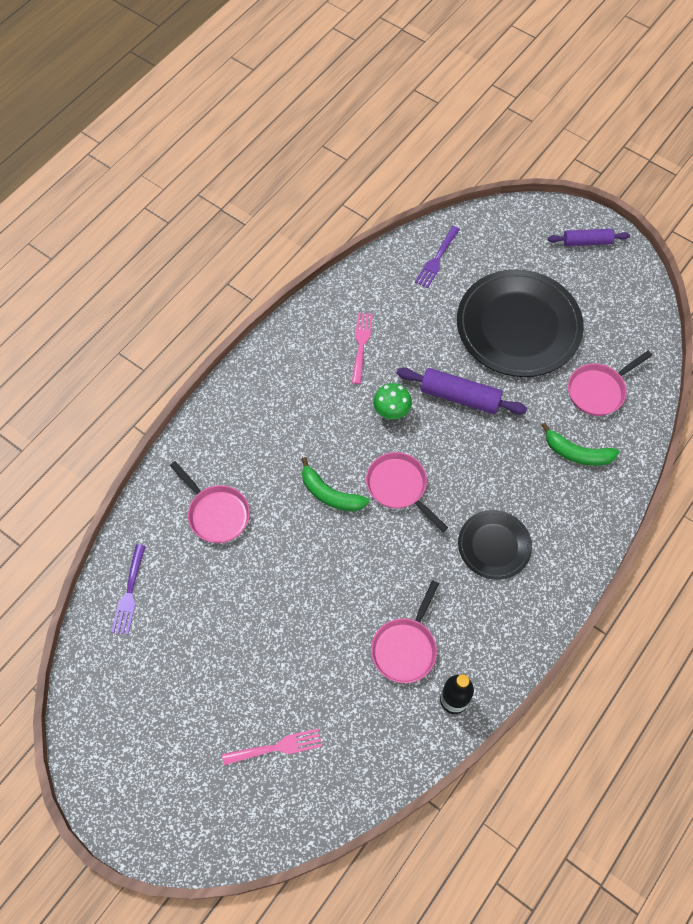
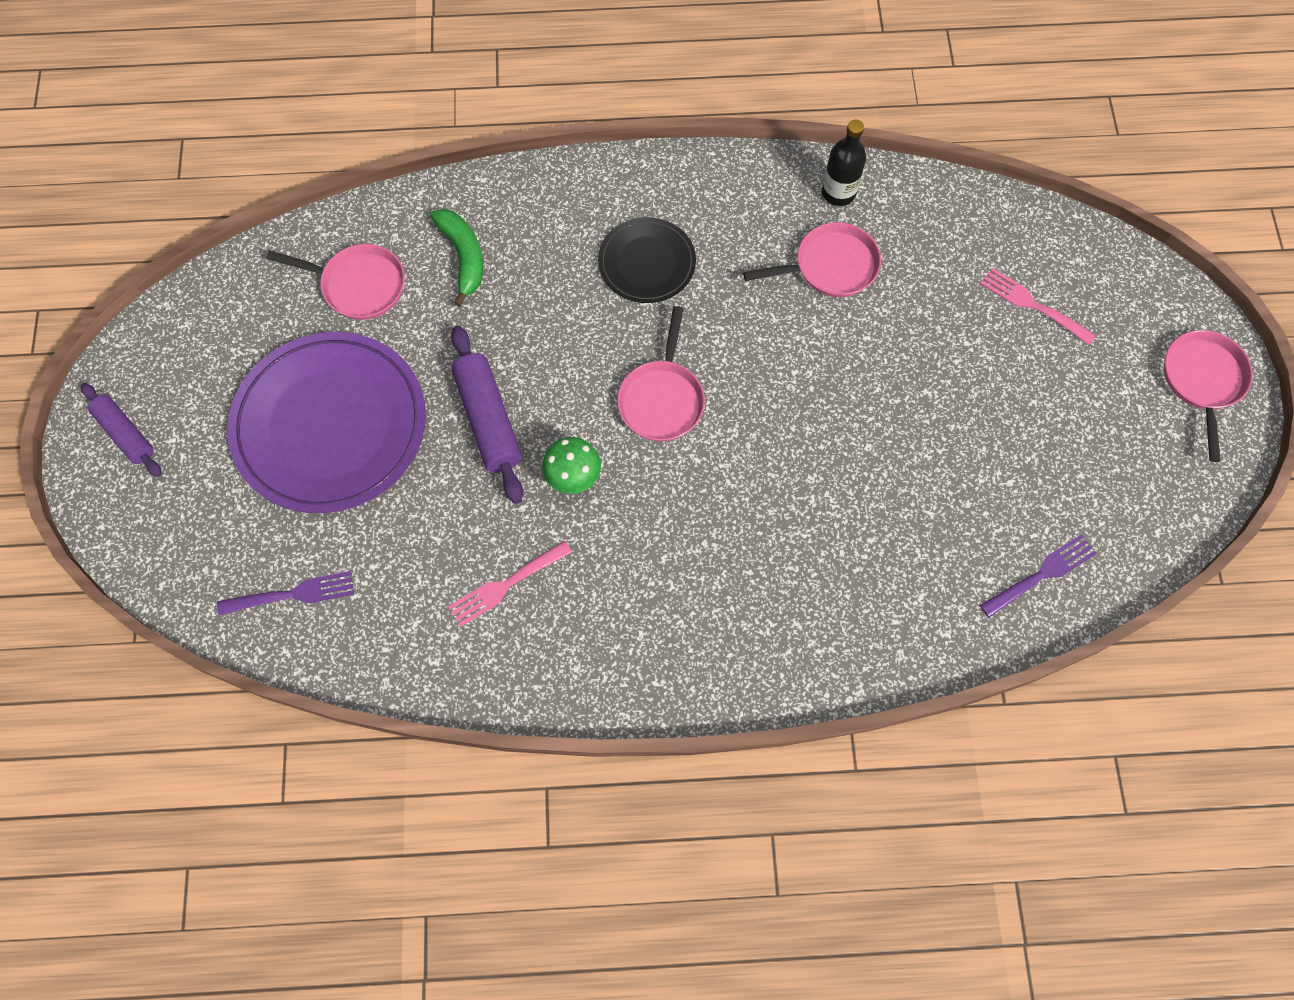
camera: 130 degrees left, 5 degrees up
(216, 513) = (870, 563): pink pan -> pink pan (1202, 381)
(330, 494) = (735, 462): green banana -> none
(518, 326) = (330, 425): black plate -> purple plate

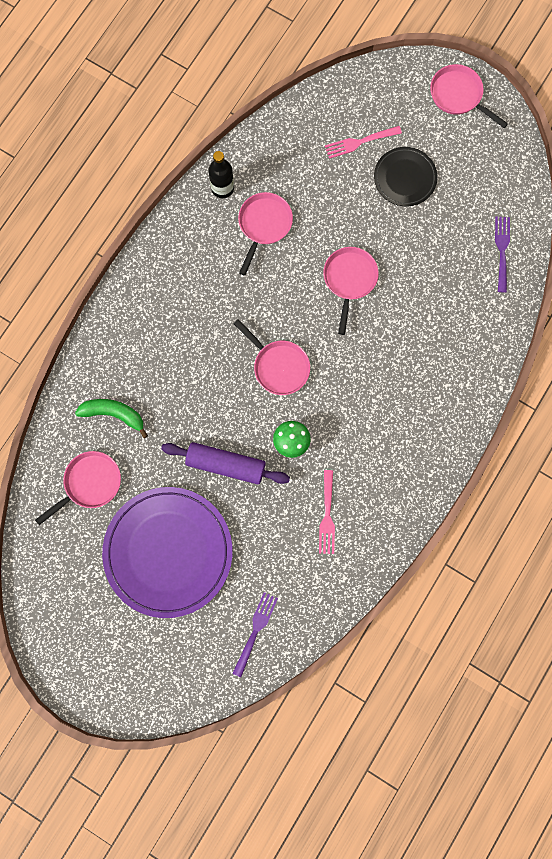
camera: 55 degrees left, 10 degrees up
(125, 434) = (92, 669): purple rolling pin -> none
(647, 263) = (191, 318): black plate -> black plate (405, 178)
(841, 409) = (349, 280): none -> pink pan

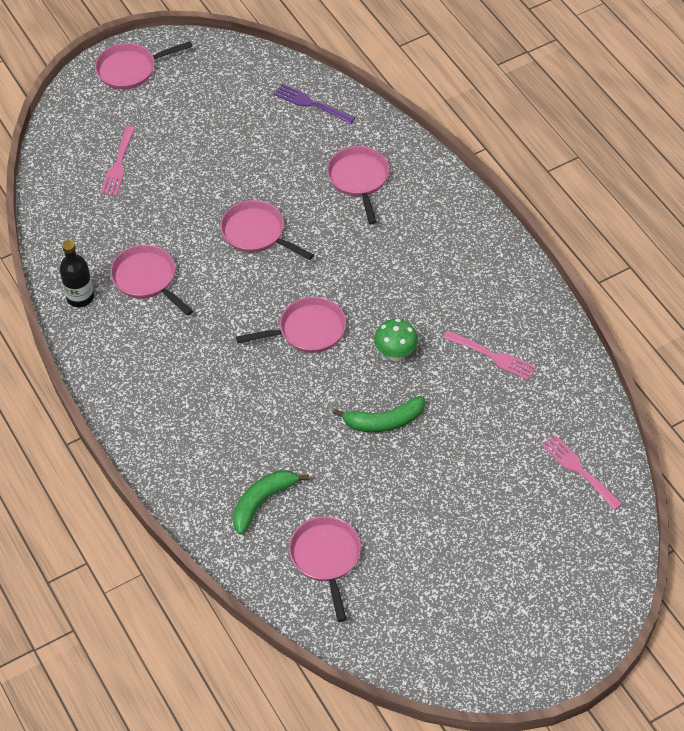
camera: 60 degrees left, 25 degrees down
(168, 552) = (448, 515): purple plate -> none
(226, 465) = (384, 421): purple rolling pin -> green banana
(255, 630) = (579, 470): purple fork -> pink fork
(405, 178) = (183, 145): black plate -> none
(444, 328) = (359, 180): none -> pink pan

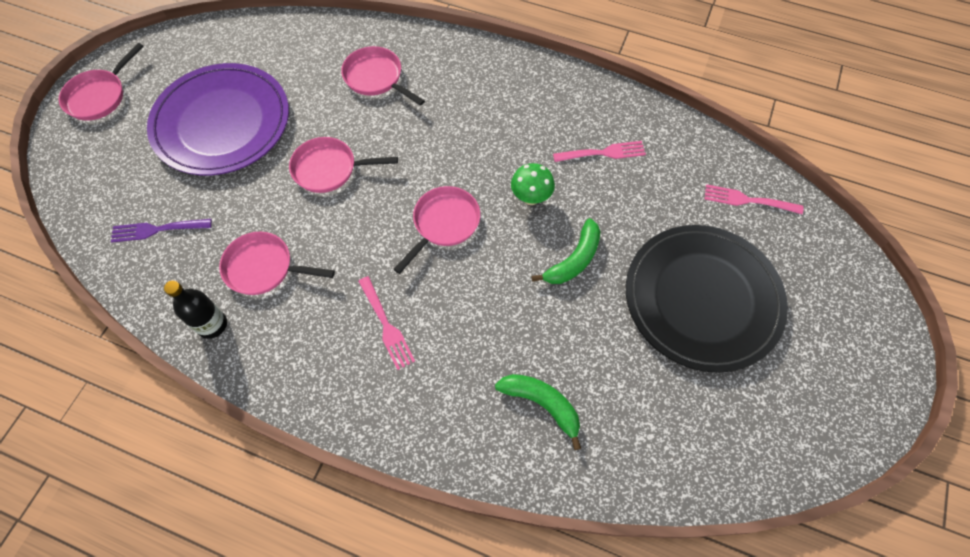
camera: 40 degrees left, 10 degrees up
(118, 164) = (153, 182): pink fork -> pink fork (386, 325)
(205, 146) = (222, 123): none -> purple plate
(262, 502) = (542, 404): green banana -> green banana turned 120 degrees clockwise
(311, 104) = (285, 41): purple fork -> purple fork (157, 229)
(326, 558) = (641, 416): pink pan -> none
(458, 515) = (702, 299): none -> black plate

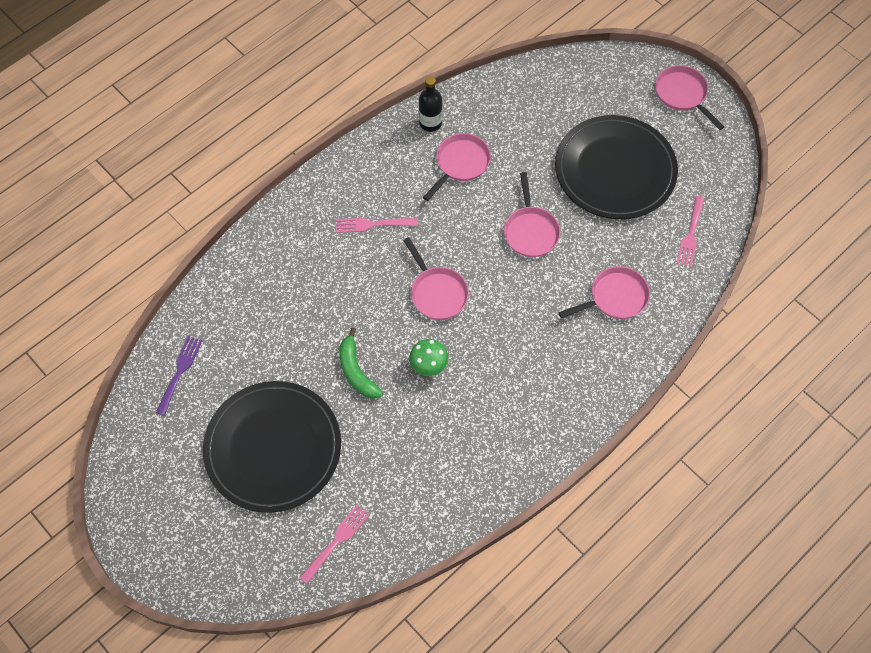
camera: 115 degrees right, 0 degrees up
(157, 229) = (528, 107): purple fork -> purple fork (180, 372)
(222, 123) = (615, 170): purple plate -> black plate
(329, 169) = (530, 231): pink pan -> pink pan turned 150 degrees clockwise
(542, 404) = (261, 297): green banana -> none
(603, 153) = (444, 446): pink fork -> pink fork (690, 234)

